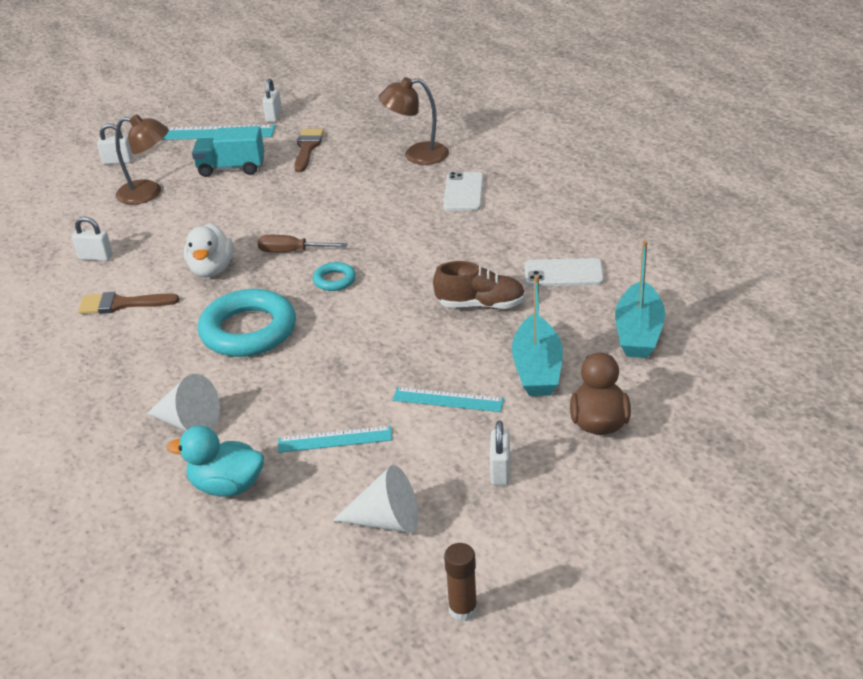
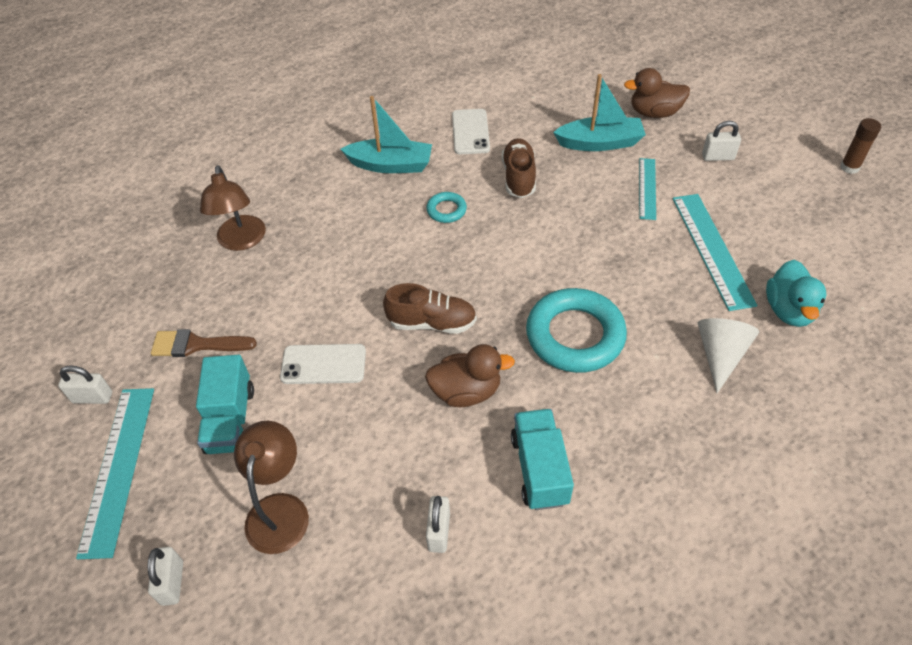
camera: 95 degrees left, 15 degrees up
(121, 304) = (539, 469): brown brush -> turquoise truck
(211, 269) = (466, 391): white duck -> brown duck
(292, 252) = (432, 323): brown screwdriver -> brown shoe
(334, 280) = (484, 280): turquoise ring -> turquoise ring (446, 210)
(335, 439) = (712, 249): turquoise ruler -> turquoise ruler, size x1.65
(386, 520) = (788, 210): white cone -> none
(463, 192) = (328, 199): white phone -> white phone (323, 364)
(638, 332) = (547, 94): turquoise boat -> turquoise boat (391, 165)

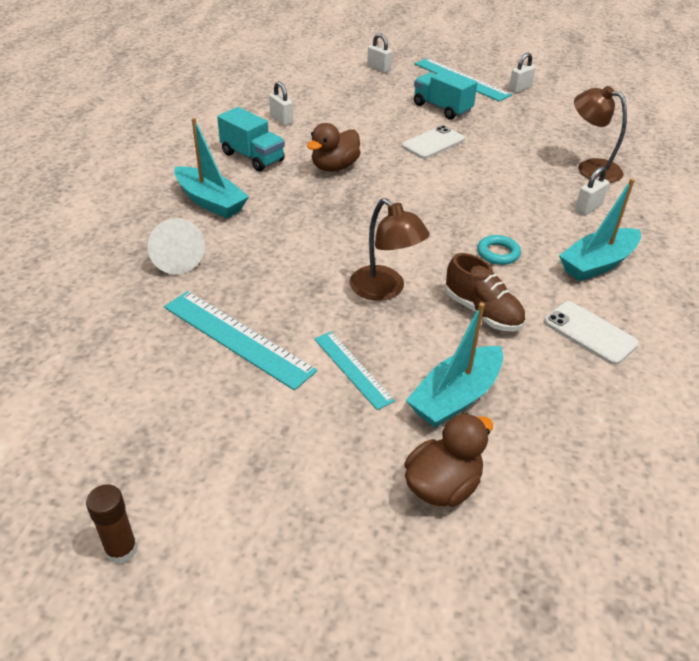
camera: 135 degrees right, 10 degrees down
(196, 345) = (513, 121): brown brush -> none
(280, 509) = (368, 97): brown lamp -> brown lamp (384, 290)
(432, 323) = (401, 186): brown shoe -> none
(575, 335) = (297, 222): turquoise ring -> none
(640, 417) = (210, 201): none -> turquoise boat
(718, 157) = (308, 459): white padlock -> white padlock (588, 208)
(788, 310) = (132, 318): turquoise duck -> none

